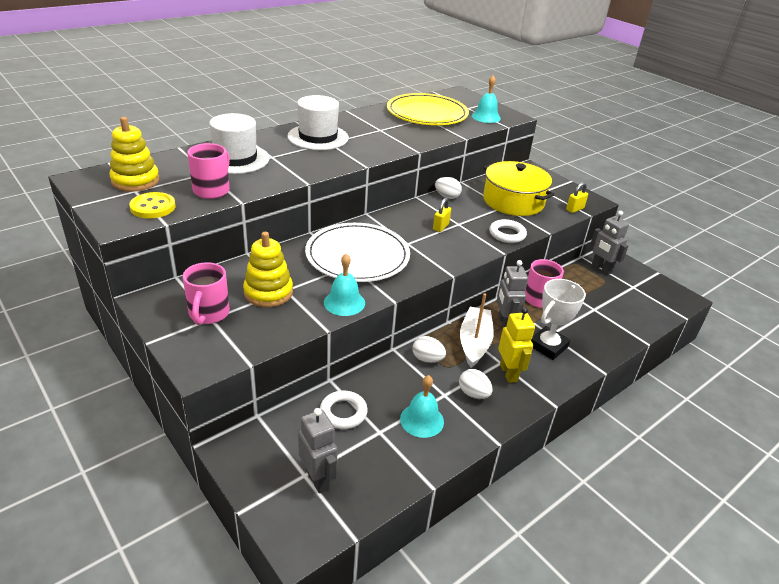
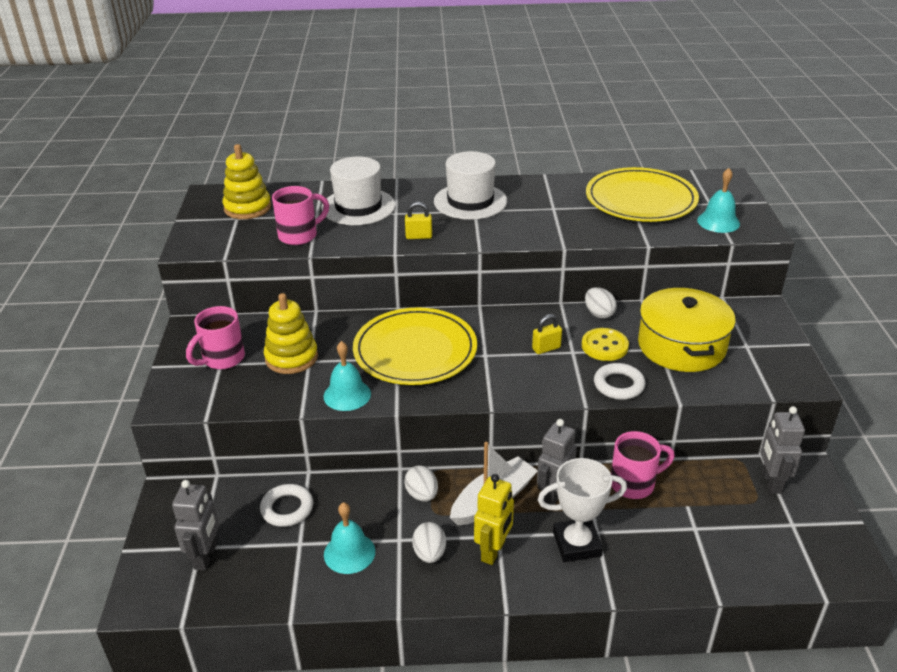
camera: 40 degrees right, 0 degrees up
(153, 207) = (232, 239): yellow button -> yellow button (604, 346)
(357, 256) = (415, 350): white plate -> yellow plate
(574, 209) = (759, 384): yellow padlock -> yellow padlock (419, 236)

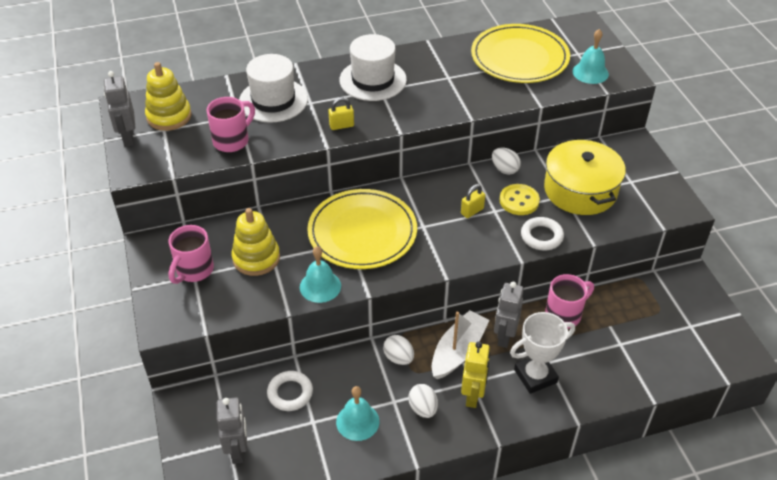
camera: 15 degrees left, 10 degrees up
(771, 482) = (667, 293): grey robot -> grey robot (128, 138)

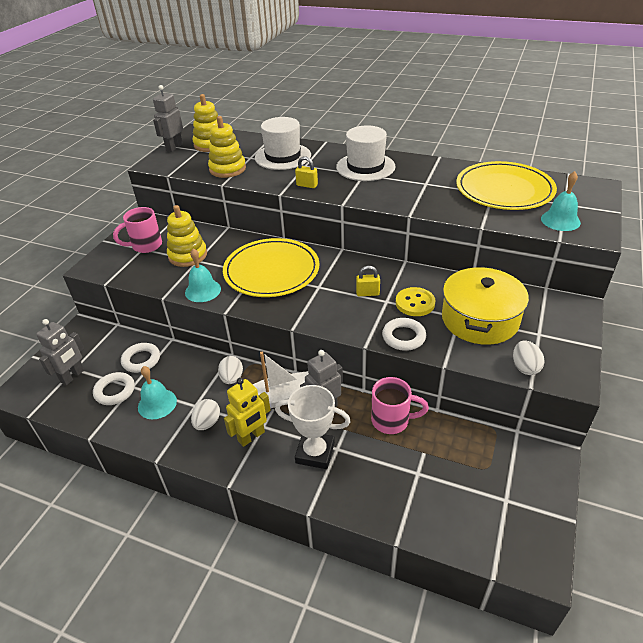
camera: 40 degrees right, 5 degrees down
(232, 140) = (227, 169): pink mug -> yellow stacking toy
(301, 436) = (115, 391): none -> white ring
(504, 169) = (429, 276): white egg -> white egg (525, 367)

